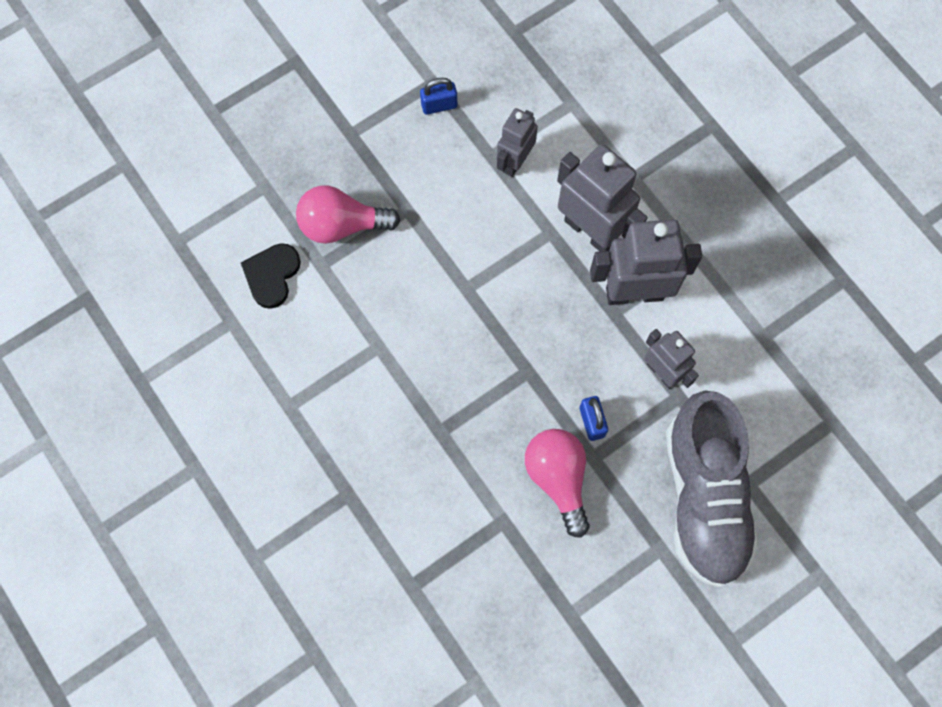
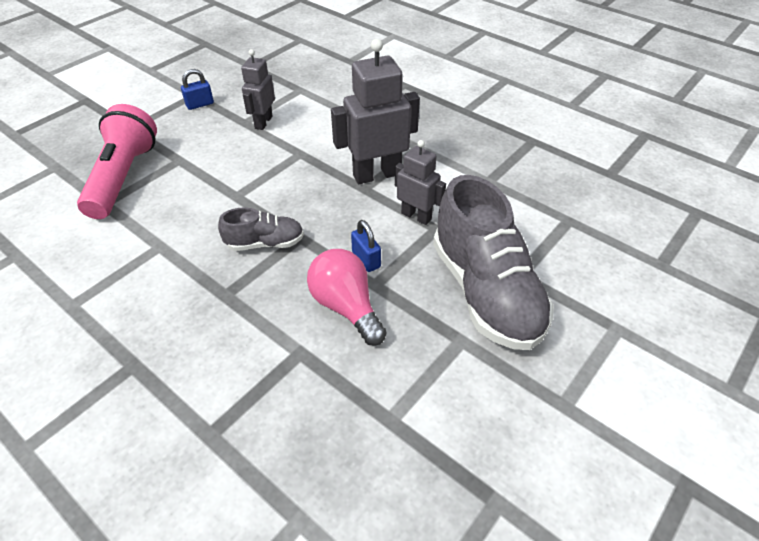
camera: 15 degrees left, 25 degrees down
(272, 275) = (58, 218): black heart -> none
(342, 225) = (123, 177): pink light bulb -> pink flashlight
(489, 371) = (265, 243): none -> grey shoe
(590, 231) = (331, 147): grey robot -> none

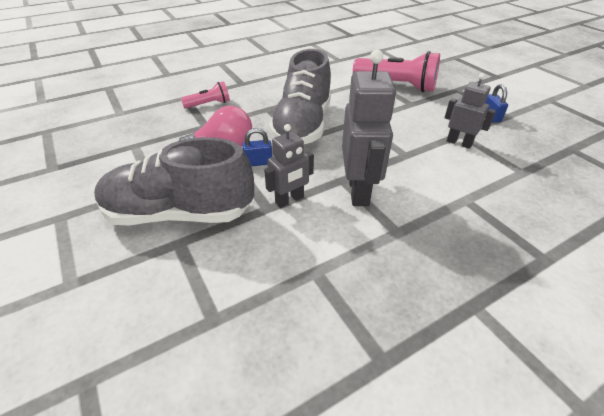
camera: 110 degrees right, 5 degrees down
(228, 380) = (209, 104): none -> pink flashlight
(265, 243) = (303, 125): grey shoe -> grey shoe, size x2.03

